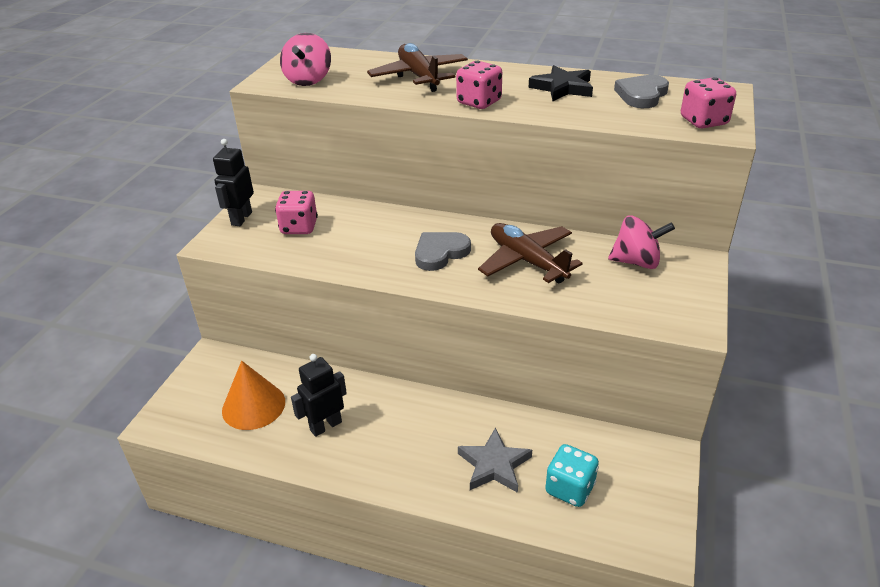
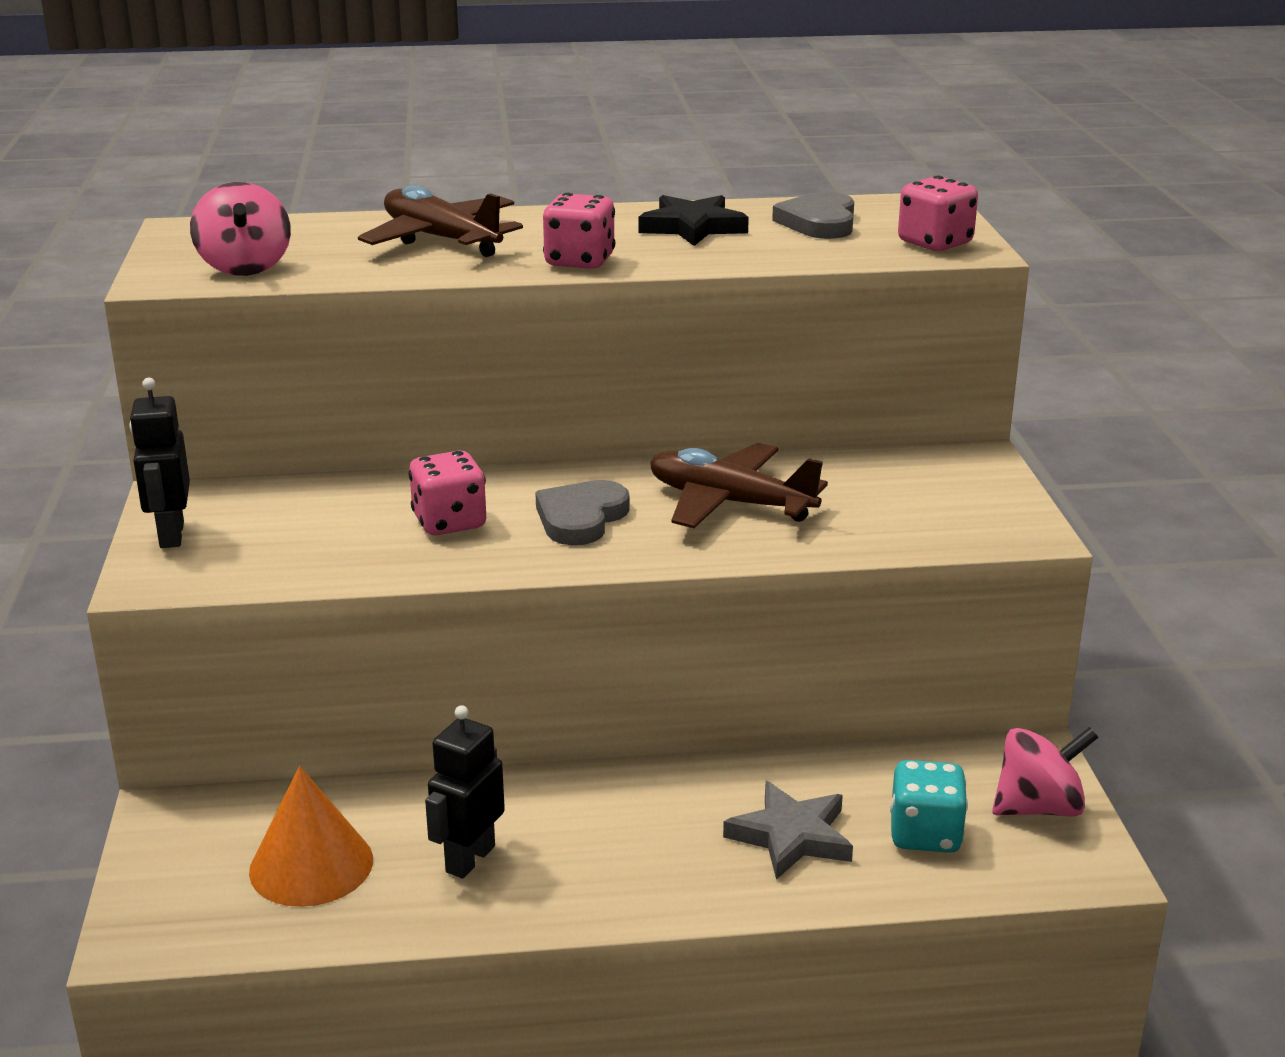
camera: 25 degrees left, 10 degrees down
(299, 227) = (297, 528): pink dice -> pink dice (449, 522)
(636, 262) = (893, 473): pink spinning top -> pink spinning top (1038, 807)

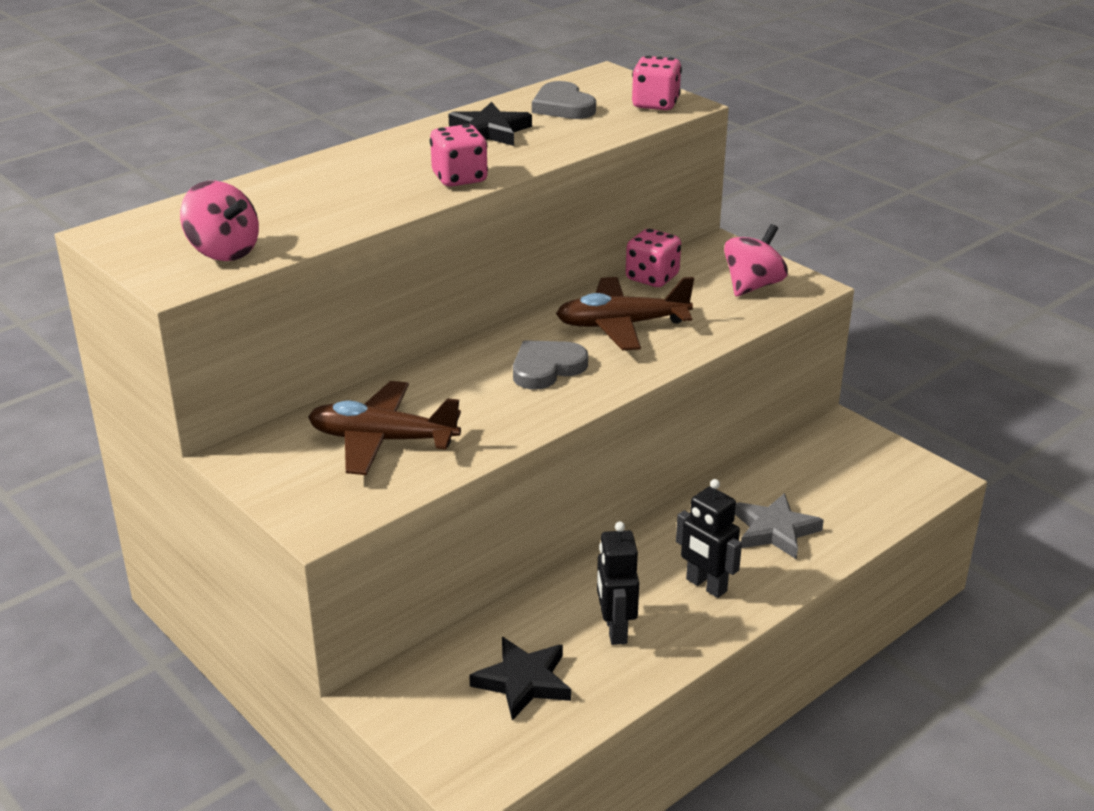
camera: 35 degrees left, 5 degrees up
(171, 535) = (282, 486): black robot -> black robot (706, 585)
(311, 865) = (523, 681): orange cone -> black star
(441, 239) = (332, 187): brown plane -> brown plane (382, 440)
(449, 522) = (466, 402): pink dice -> pink dice (652, 278)
(581, 518) = (546, 368): grey heart -> grey heart turned 60 degrees clockwise
(925, 834) = (840, 498): turquoise dice -> none
(1038, 807) = (876, 456): pink spinning top -> pink spinning top (752, 286)

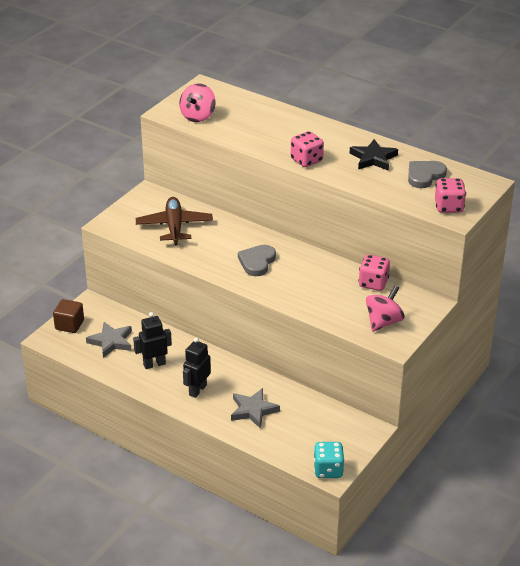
camera: 75 degrees right, 5 degrees up
(439, 740) = (69, 325): none -> brown cube
(523, 681) = (111, 342): black star -> grey star
(546, 368) = (257, 262): grey heart -> grey heart turned 105 degrees counterclockwise
(621, 325) = (313, 280): brown plane -> none
(752, 286) = (383, 322): pink spinning top -> pink spinning top turned 75 degrees counterclockwise
(928, 480) = (328, 470): none -> turquoise dice

